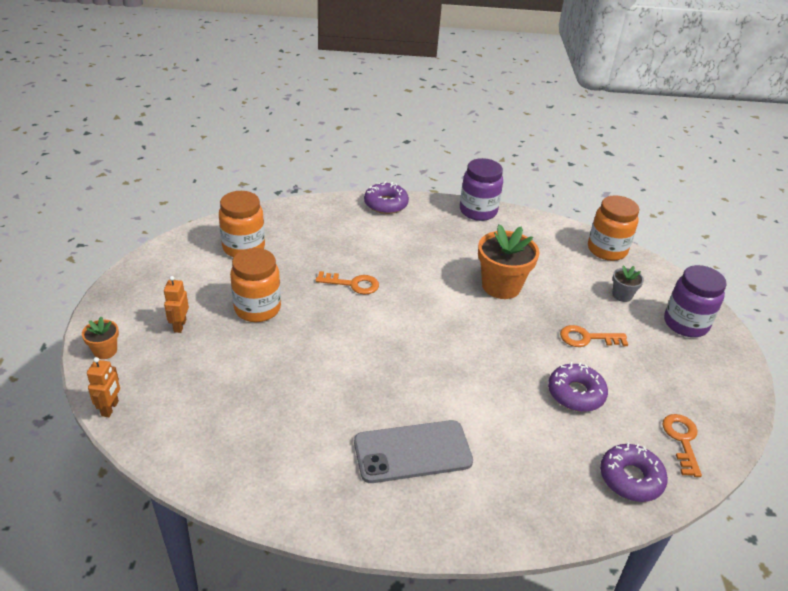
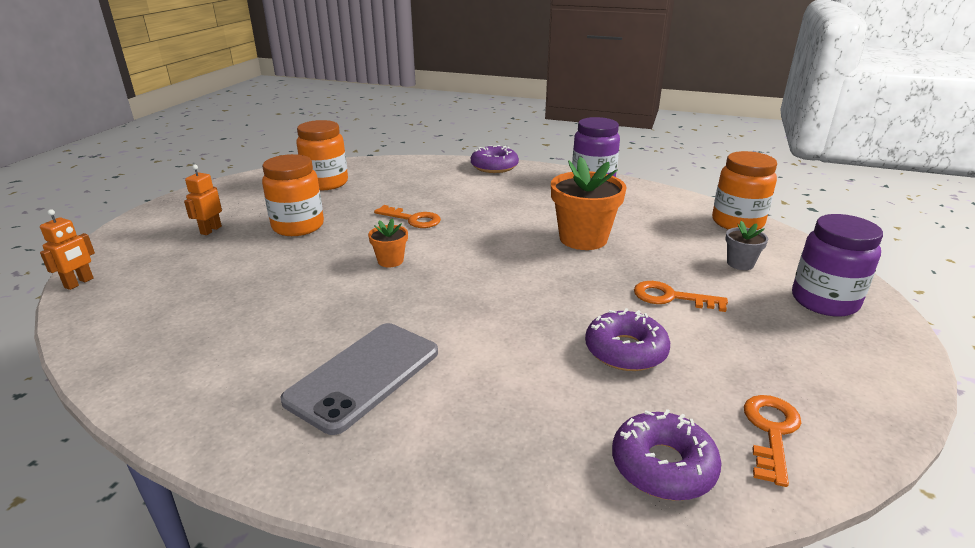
camera: 20 degrees right, 10 degrees down
(105, 351) = (123, 239): orange flower pot -> orange flower pot (390, 261)
(412, 452) = (364, 375): grey phone -> grey phone turned 60 degrees counterclockwise

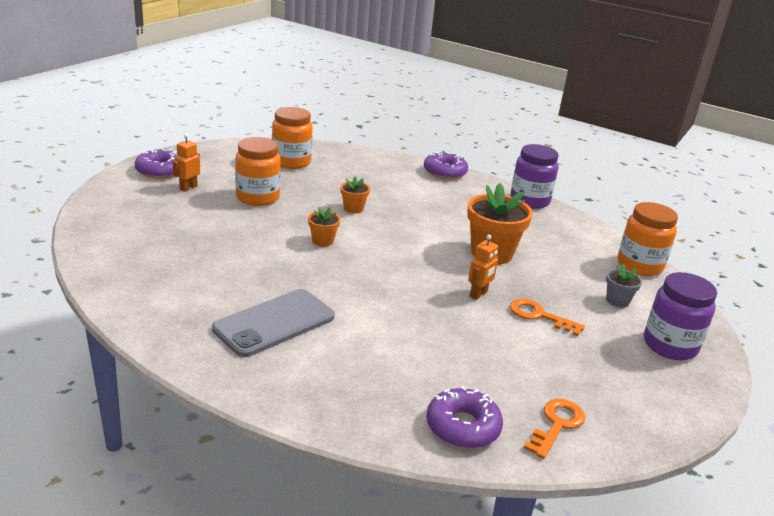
camera: 10 degrees right, 0 degrees up
(79, 283) = (85, 213): orange robot -> orange robot (478, 294)
(412, 219) = (353, 209): orange key -> orange flower pot
(625, 350) = (478, 347): purple donut -> purple donut (160, 171)

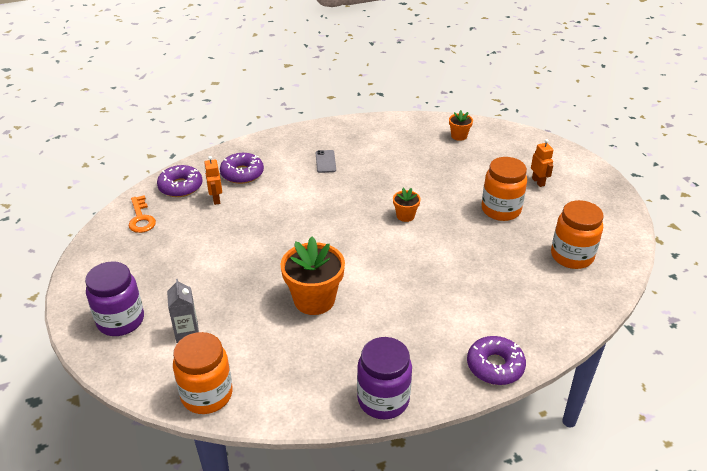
camera: 130 degrees right, 10 degrees up
(160, 171) = (580, 177): purple donut -> purple donut (242, 173)
(274, 323) = (325, 161): grey phone -> grey phone, size x0.48
(353, 209) = (448, 254): orange flower pot -> orange flower pot (459, 136)
(478, 294) = (271, 258): orange robot -> orange robot (216, 199)
(539, 316) = (220, 273): orange key -> none
(617, 301) = (187, 333): grey flower pot -> grey carton

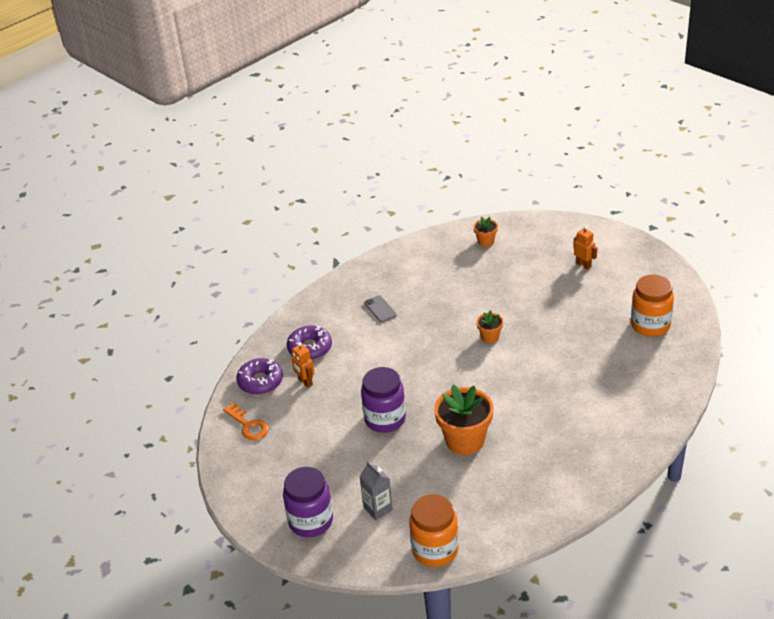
camera: 20 degrees left, 0 degrees up
(383, 400) = (577, 498): purple jar -> purple jar (385, 419)
(495, 366) = (644, 439): purple donut -> none
(501, 210) = (568, 303): orange jar -> none

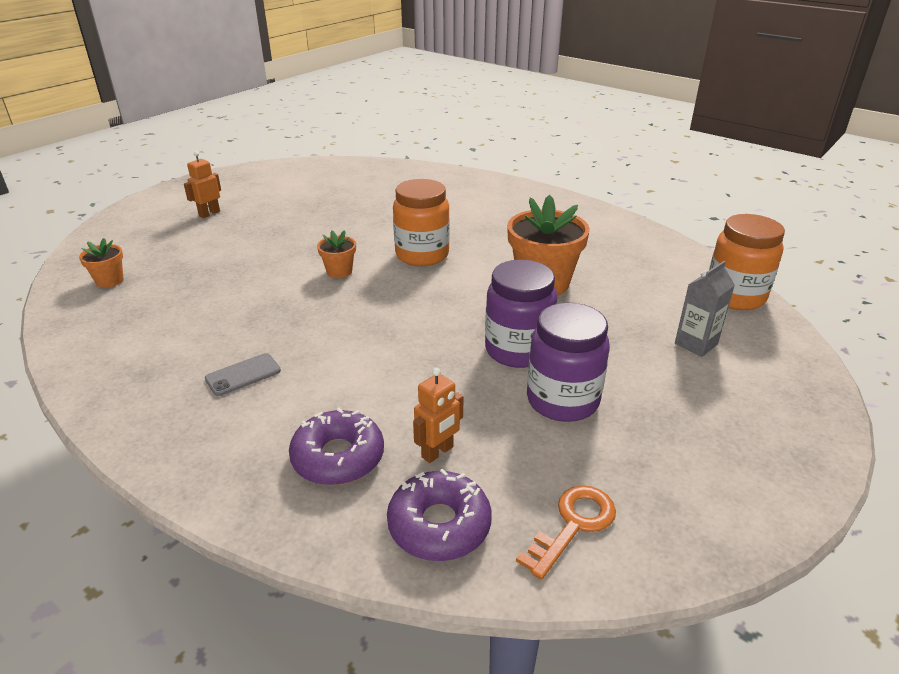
camera: 100 degrees left, 5 degrees down
(311, 521) = (759, 407): purple jar -> purple jar (562, 400)
(650, 325) = (336, 182): orange jar -> orange jar (422, 255)

